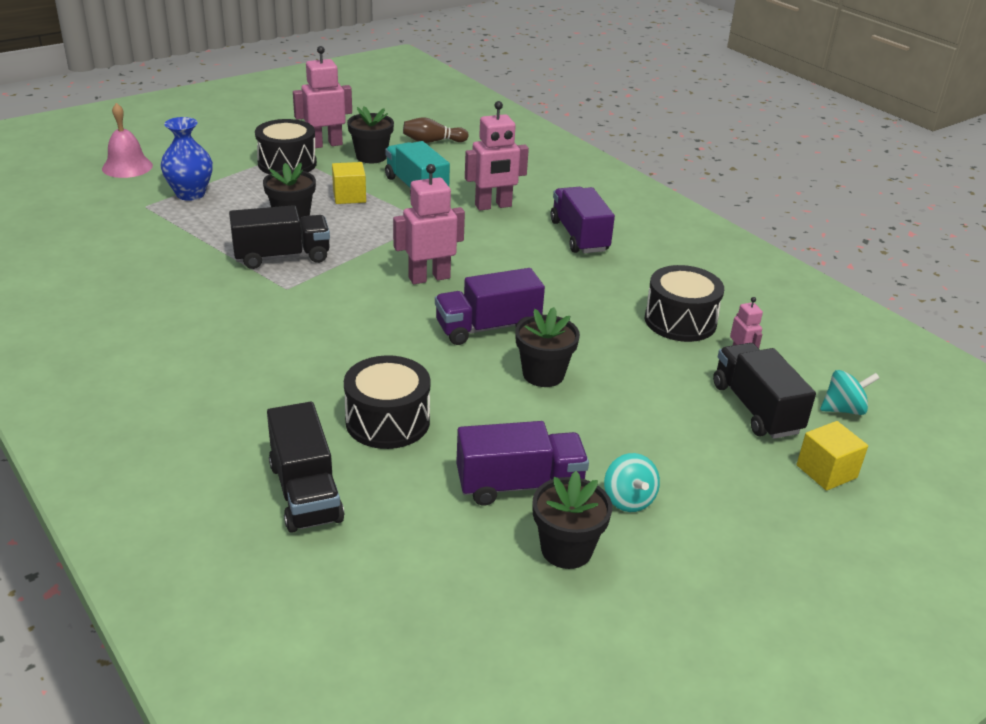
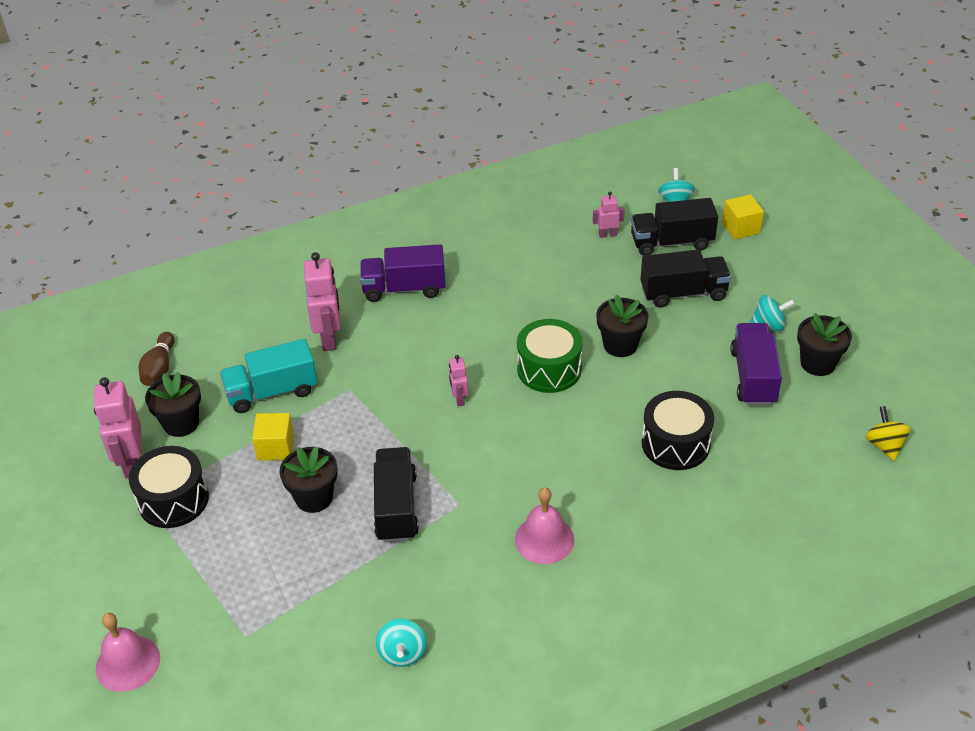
camera: 75 degrees left, 10 degrees up
(113, 274) = (402, 653): none -> turquoise spinning top
(190, 194) = (227, 591): blue vase -> none
(241, 338) = (544, 539): none -> pink bell
(305, 492) = (760, 497): black truck -> black truck (683, 293)
(414, 620) = (884, 445): none -> yellow spinning top
(429, 278) = (459, 399): pink robot -> pink robot, size x0.52
(487, 328) = (549, 369): purple truck -> green drum
(680, 321) = (554, 255): black drum -> none

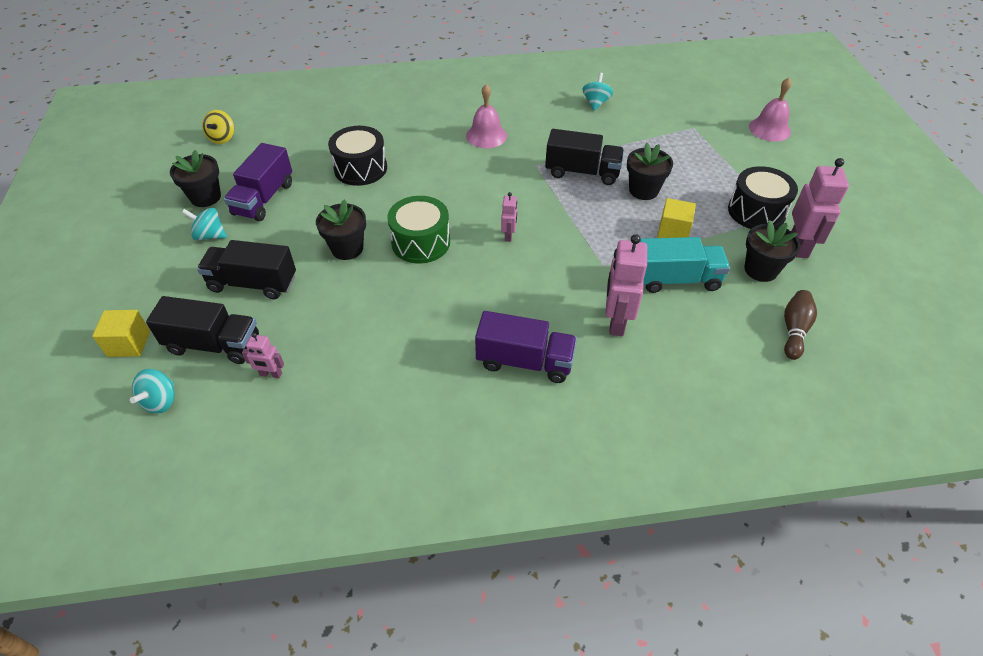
camera: 165 degrees left, 5 degrees up
(396, 507) = (582, 172): black truck -> black truck turned 90 degrees counterclockwise

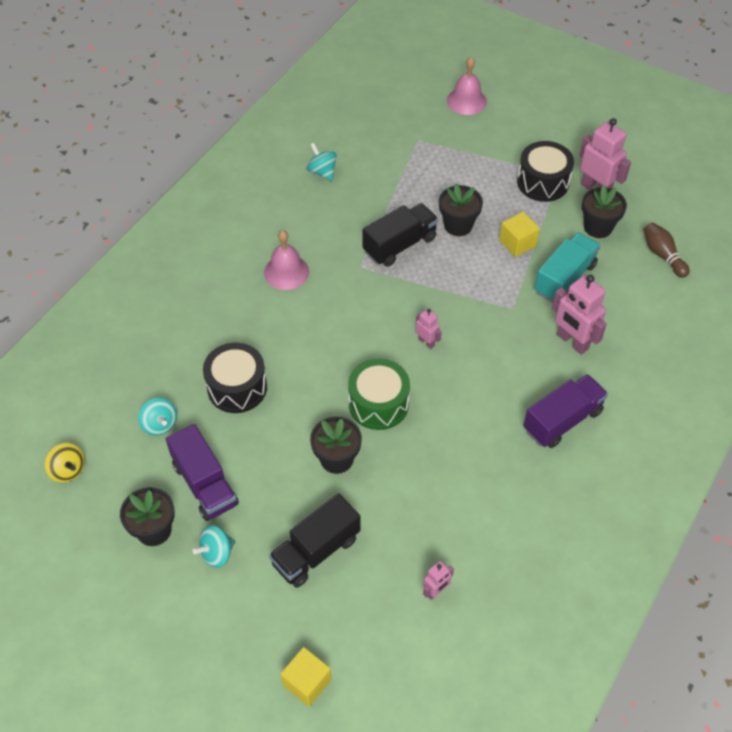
camera: 50 degrees left, 5 degrees up
(161, 401) = (399, 685): turquoise spinning top -> turquoise spinning top (160, 424)
(214, 344) = (366, 616): black truck -> none

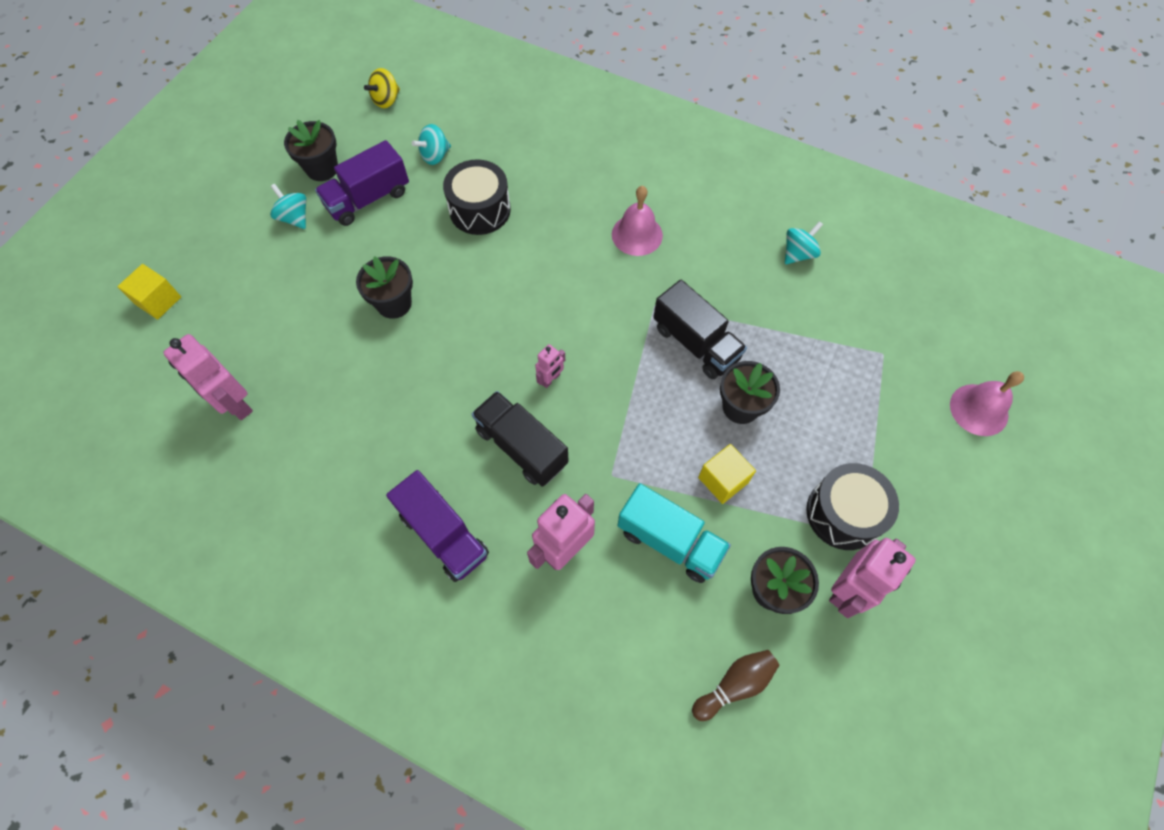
camera: 85 degrees right, 10 degrees up
(316, 551) = (290, 295): black truck -> black truck (521, 447)
(378, 404) = (463, 336): green drum -> none
(436, 591) = (235, 404): pink robot -> pink robot, size x1.91

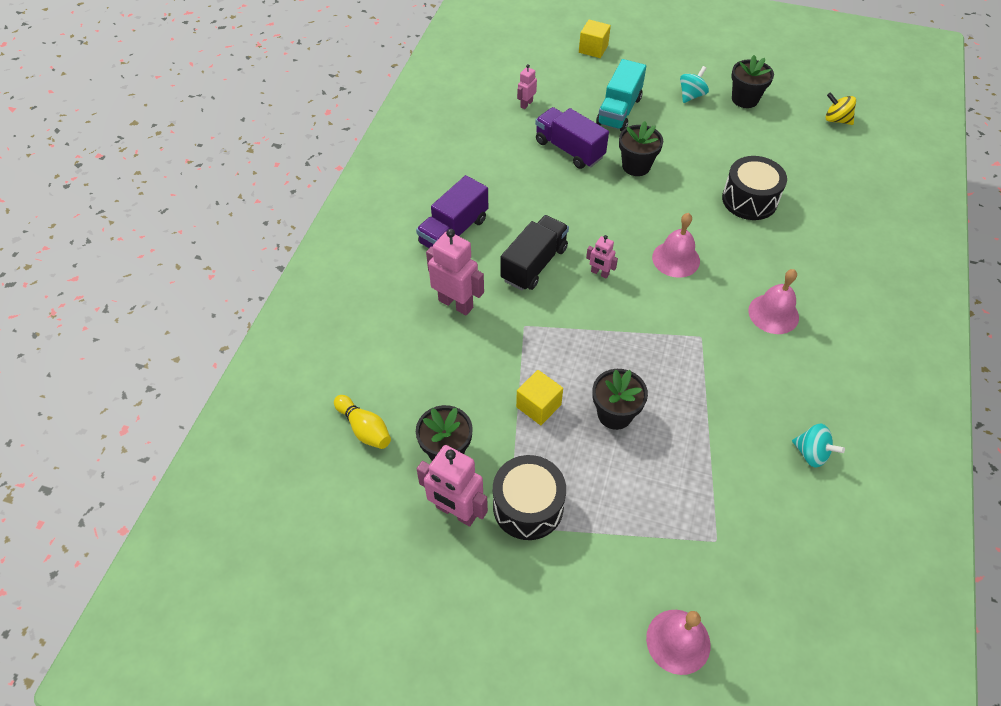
camera: 80 degrees right, 10 degrees down
(235, 404) = (526, 104): pink robot -> pink robot, size x0.52
(368, 199) = (728, 131): purple truck -> purple truck (569, 149)
(435, 156) = (792, 161): turquoise spinning top -> none
(547, 300) = (676, 259): none -> pink bell
(670, 541) = (475, 372): turquoise truck -> turquoise truck (619, 111)
(695, 343) = (670, 372): black truck -> none
(735, 684) = (364, 428): brown bowling pin -> yellow bowling pin

